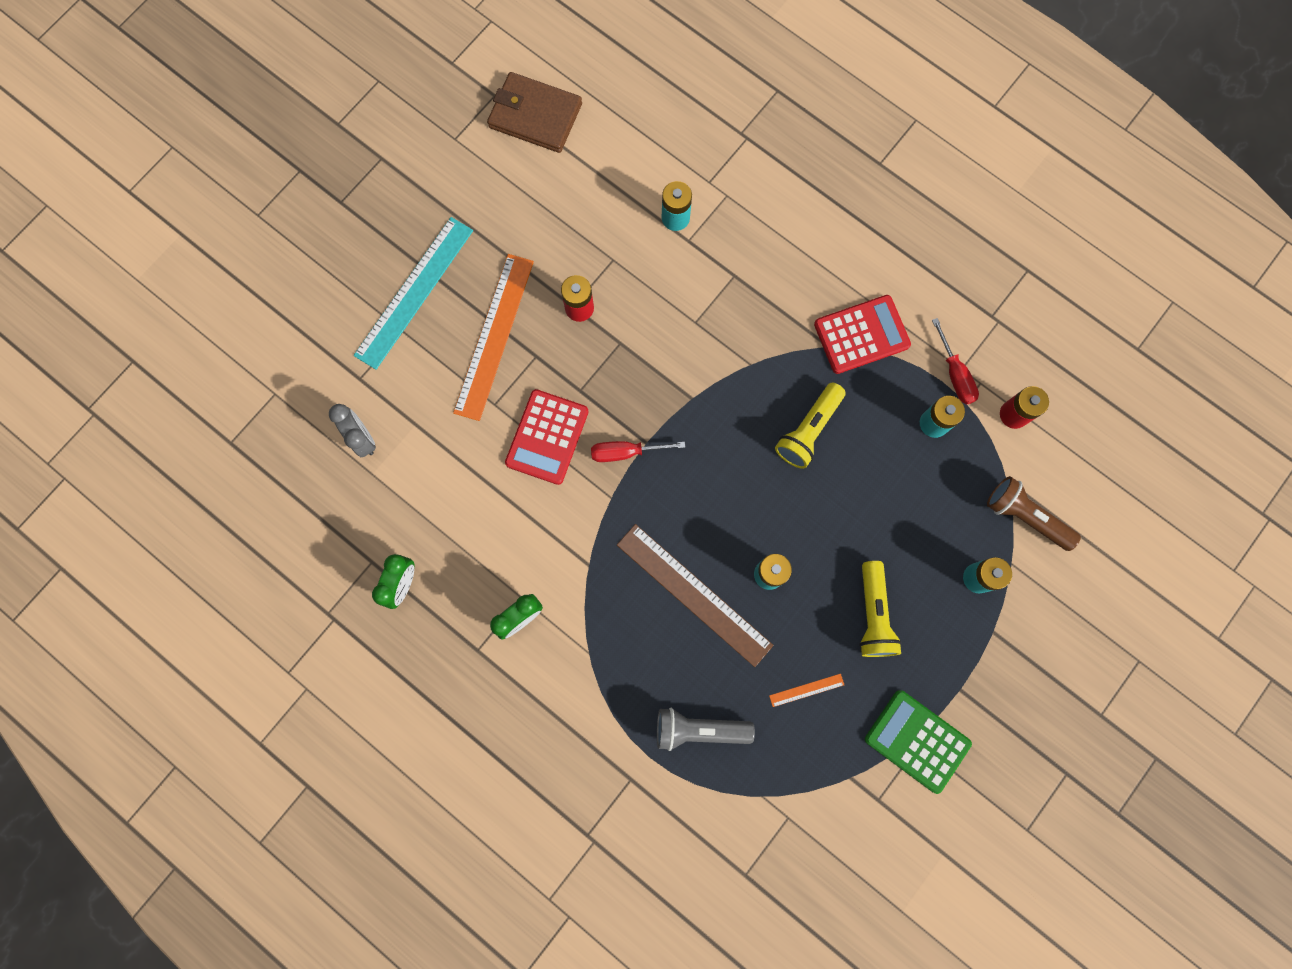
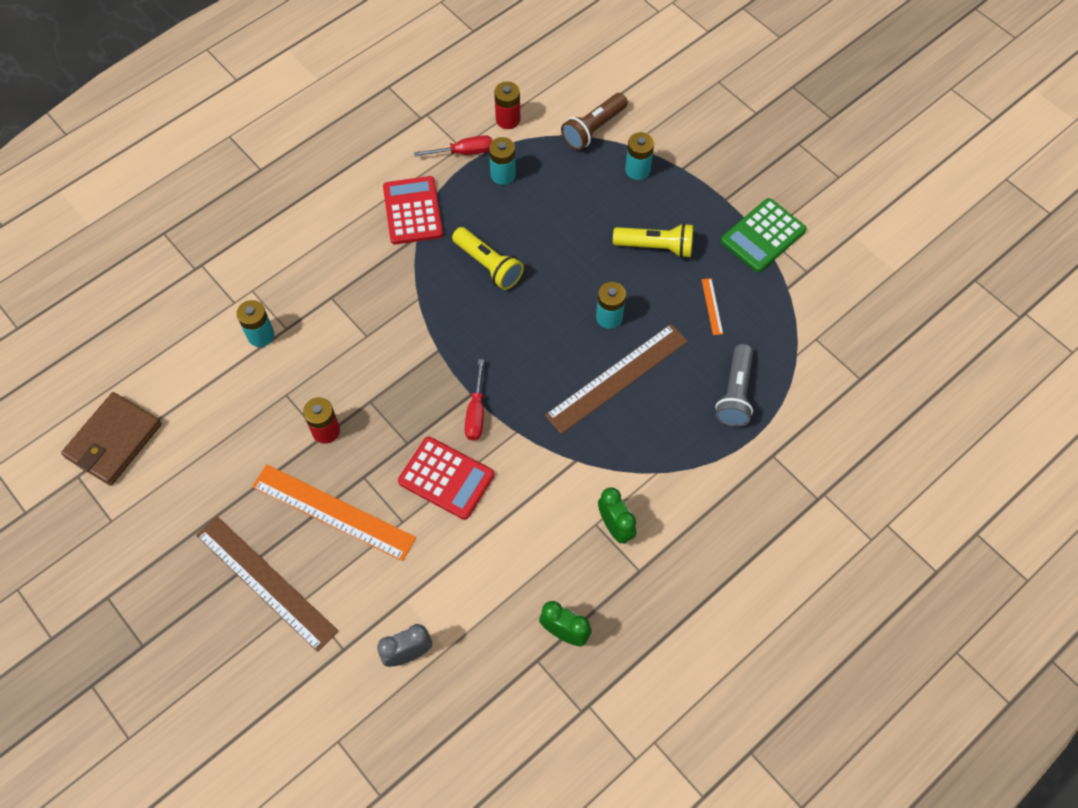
camera: 80 degrees left, 15 degrees down
(414, 292) = (266, 582): turquoise ruler -> brown ruler

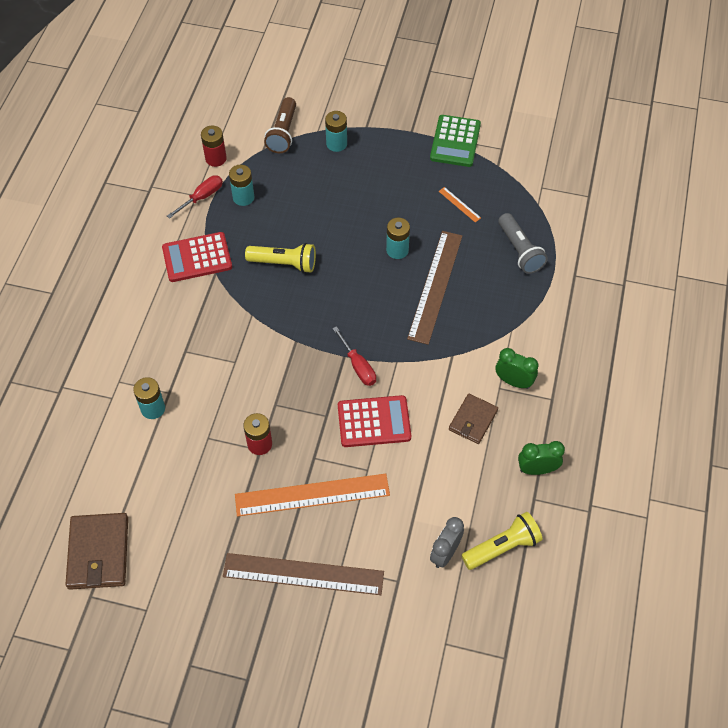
camera: 35 degrees left, 5 degrees down
(412, 211) = (197, 258): red calculator -> red calculator turned 60 degrees counterclockwise
(542, 540) = (473, 420): none -> brown wallet
(656, 247) = (390, 187): yellow flashlight -> yellow flashlight (502, 547)

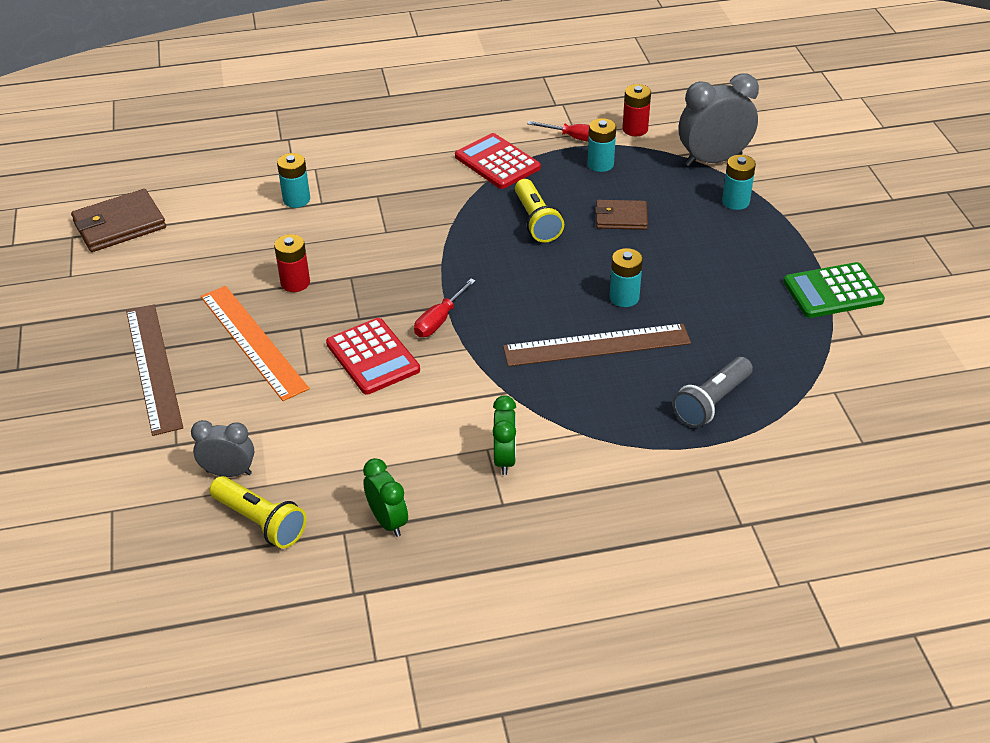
camera: 65 degrees right, 15 degrees down
(283, 133) = (713, 160): brown flashlight -> grey clock
(459, 204) = (737, 326): orange ruler -> none
(473, 420) = (425, 439): brown wallet -> brown wallet (621, 217)

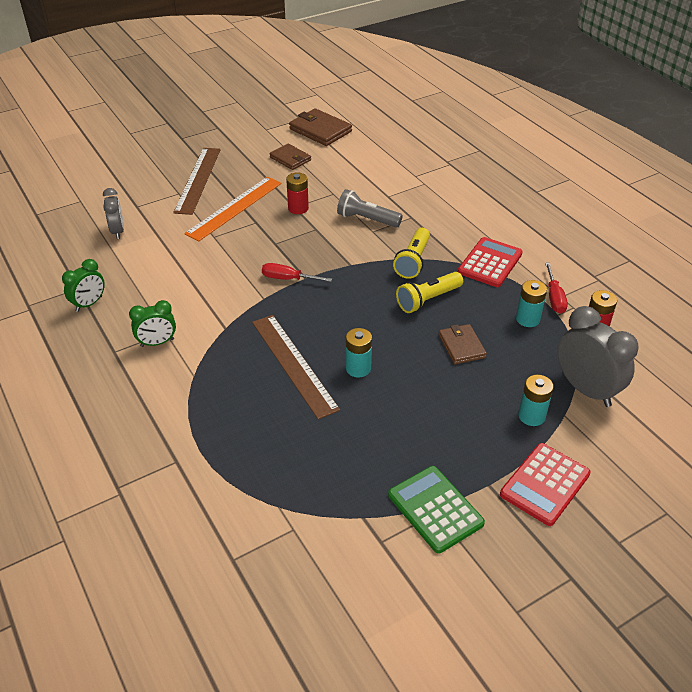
camera: 70 degrees right, 0 degrees up
(153, 367) = (198, 180): brown ruler -> brown ruler turned 45 degrees counterclockwise
(170, 267) = (290, 159): none -> brown wallet
(261, 521) = (80, 254): yellow flashlight -> yellow flashlight (413, 261)
(296, 199) = (385, 185): turquoise battery -> none
(373, 357) = (238, 259): red calculator -> red calculator (545, 484)
(712, 402) = (251, 445): grey flashlight -> grey flashlight (367, 219)

